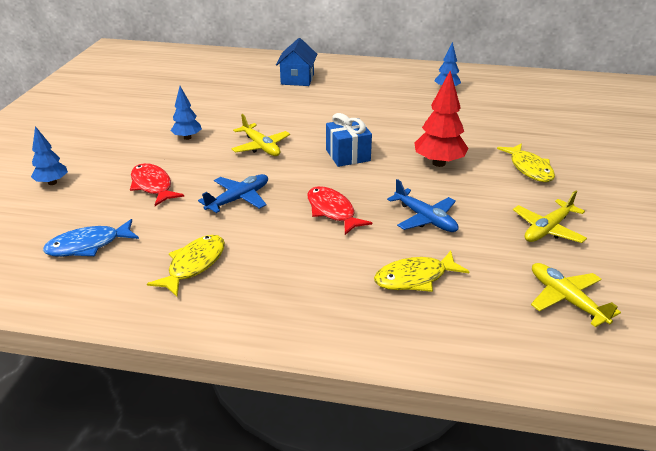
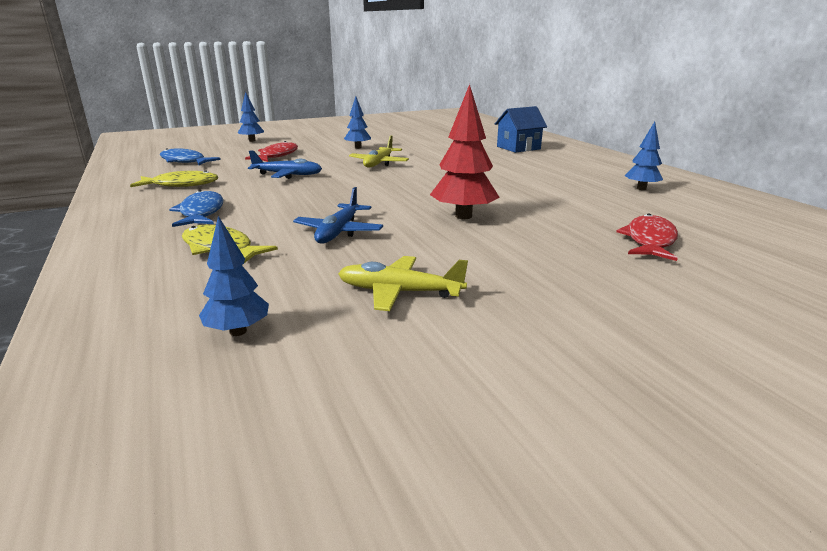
camera: 55 degrees right, 10 degrees down
(309, 270) = (201, 213): none -> blue fish
(332, 211) = (306, 200): red fish -> red fish (649, 241)
(348, 155) = (413, 186): blue gift -> none
(529, 168) = (538, 256): yellow fish -> none
(566, 299) = (238, 331): yellow plane -> blue tree

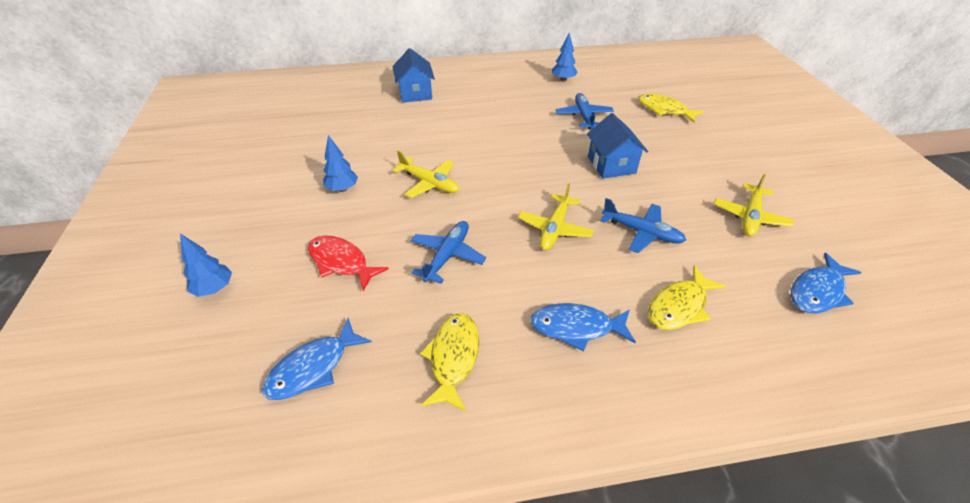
camera: 75 degrees left, 20 degrees up
(238, 331) = (818, 291): blue tree -> blue fish
(333, 200) = (554, 228): none -> yellow plane
(463, 216) = (611, 165): red tree -> blue house
(561, 201) = (584, 116): none -> blue plane
(649, 241) = (664, 110): red fish -> yellow fish

